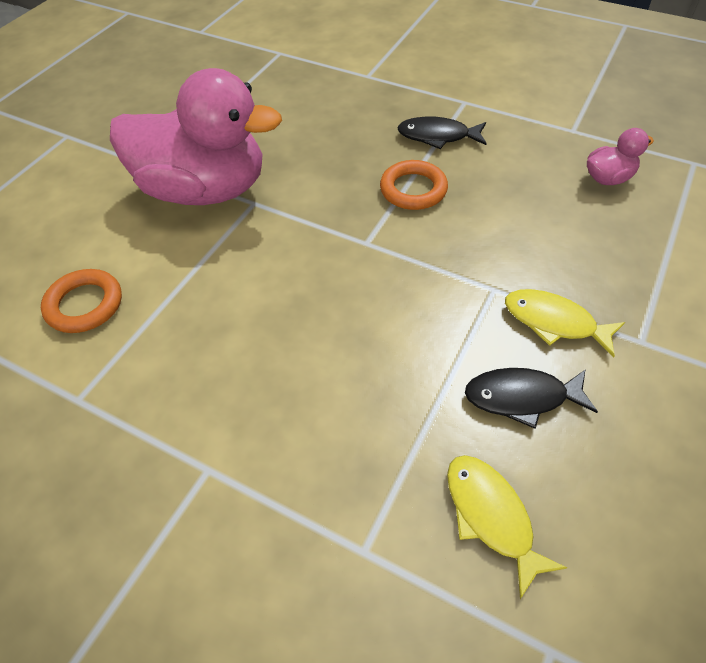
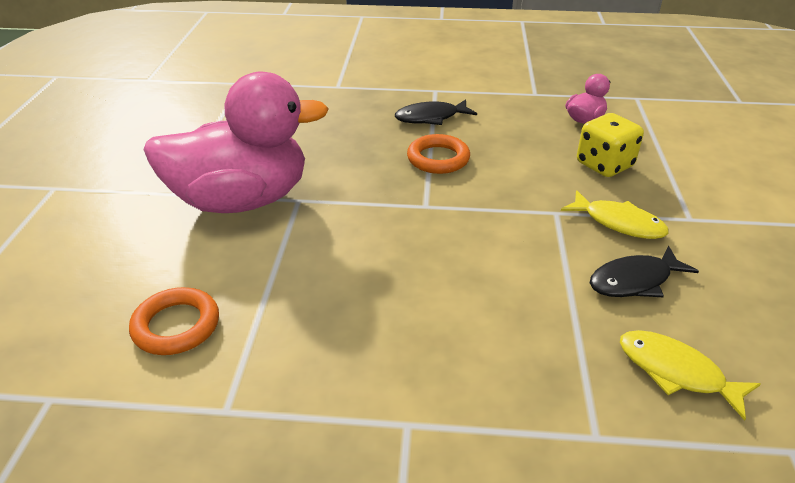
camera: 25 degrees left, 15 degrees down
(554, 322) = (619, 223): yellow fish -> yellow fish turned 150 degrees counterclockwise
(589, 244) = (604, 165): none -> yellow dice

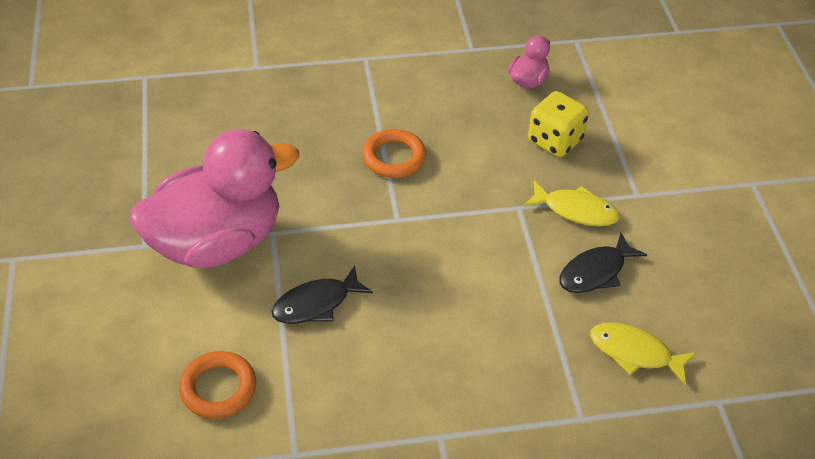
camera: 15 degrees left, 10 degrees up
(430, 118) = (371, 101): black fish -> black fish (316, 304)

